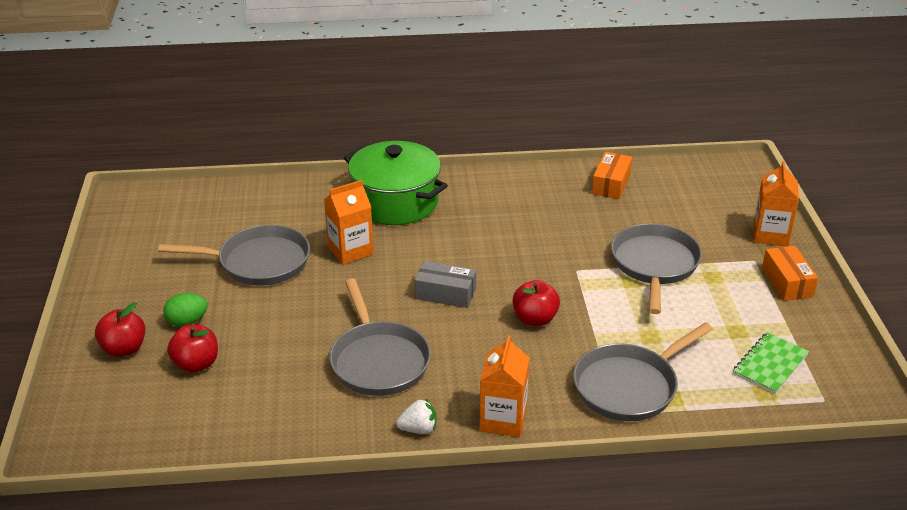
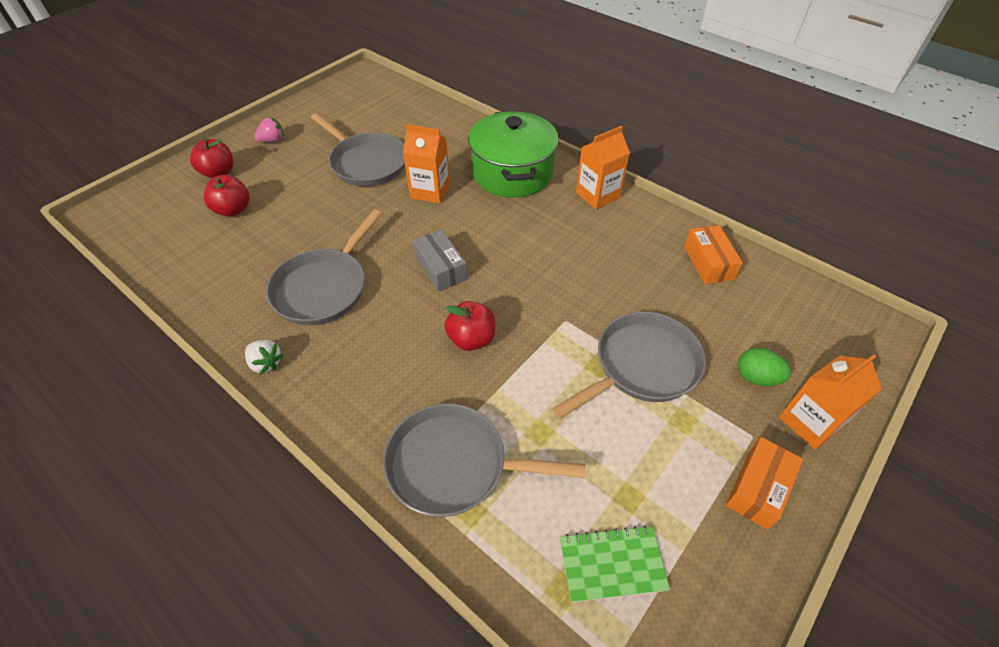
camera: 45 degrees right, 15 degrees up
(130, 295) = (273, 140): none -> pink strawberry
(187, 322) = (272, 177): green egg -> green egg (756, 377)
(503, 420) = (324, 407): orange carton -> orange carton (597, 195)
(611, 184) = (708, 263): orange box -> orange box turned 75 degrees counterclockwise

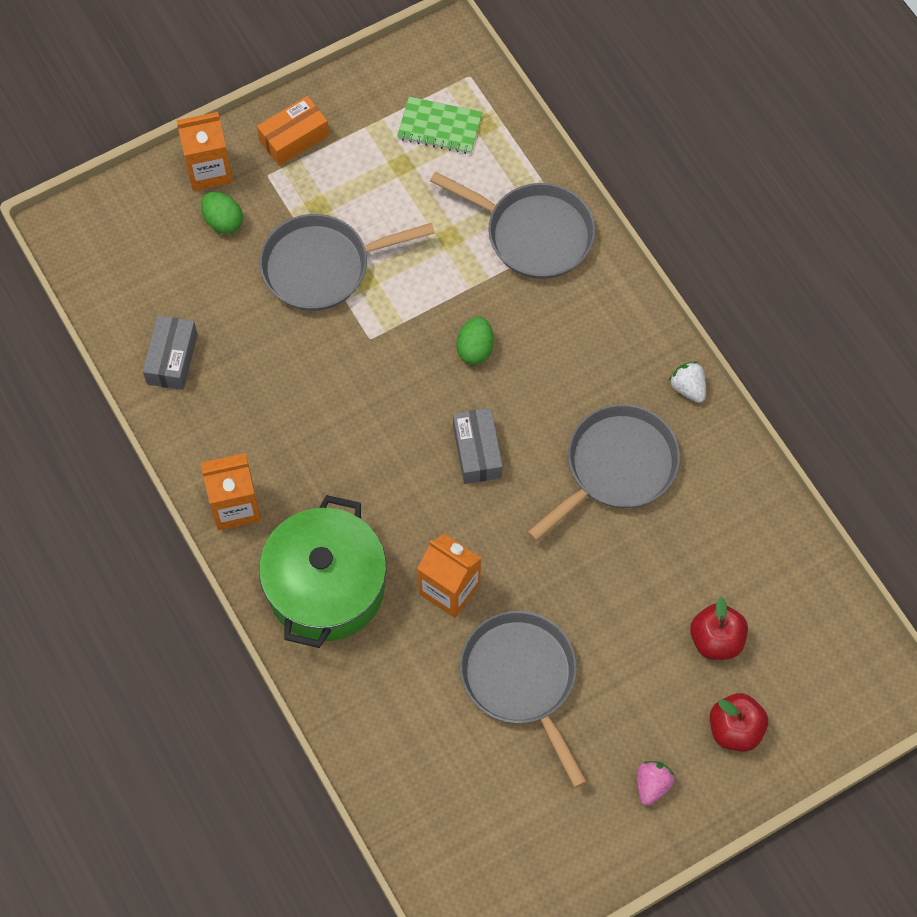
camera: 160 degrees left, 15 degrees up
(273, 140) = (652, 785): pink strawberry -> pink strawberry turned 120 degrees clockwise
(471, 339) = (475, 349): red apple -> green egg
(708, 263) = (172, 359): orange box -> grey box

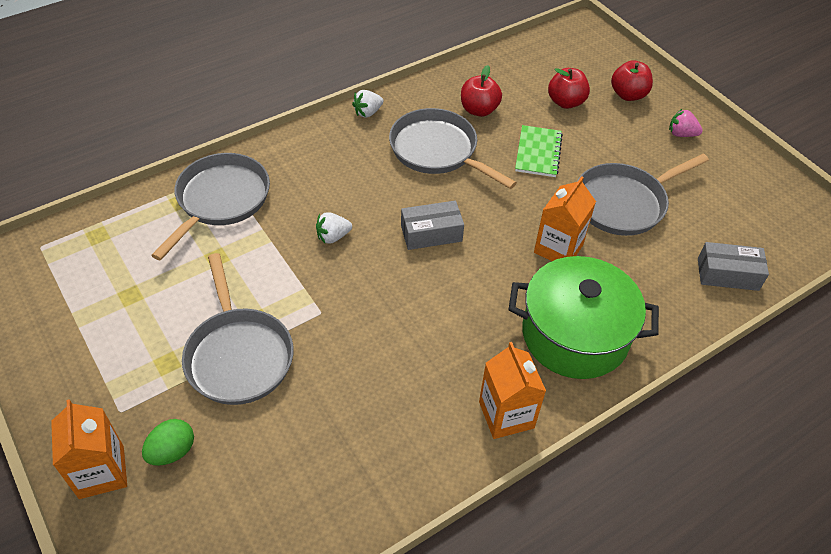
camera: 95 degrees left, 15 degrees down
(172, 359) = (342, 490): grey box -> grey box (727, 274)
(294, 138) = (77, 389): orange box -> none
(439, 127) = (93, 267): green notebook -> green notebook (538, 152)
(475, 349) = (333, 237): green egg -> white strawberry
(696, 524) = (479, 110): none -> red apple

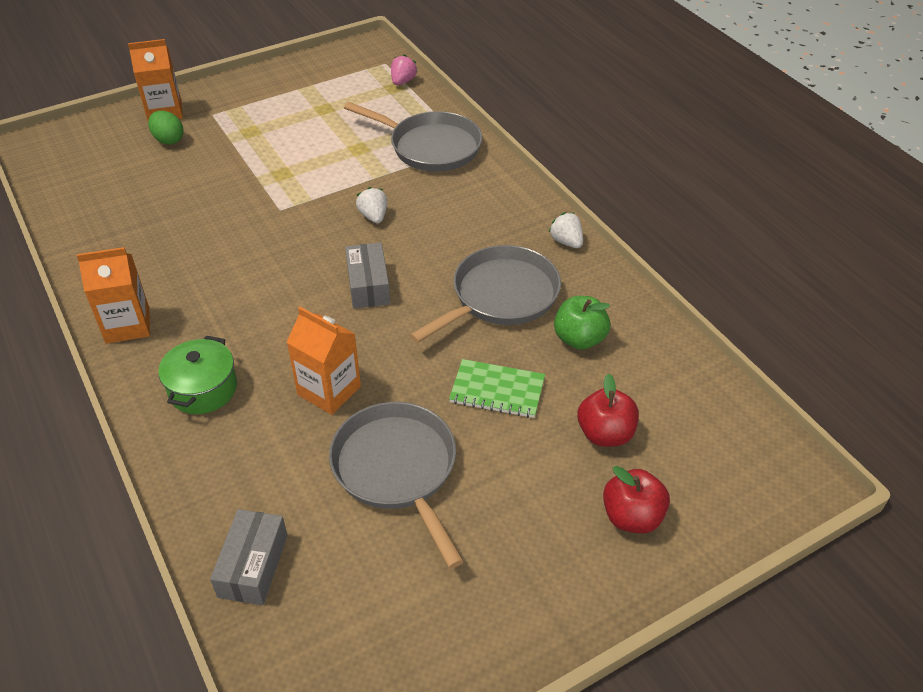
camera: 95 degrees right, 5 degrees down
(238, 355) = (247, 166): grey pan -> none
(479, 110) = (579, 339): red apple -> green apple
(575, 335) = (203, 389): green pot -> green pot, size x0.57
(681, 134) = (540, 573): pink strawberry -> pink strawberry (403, 81)

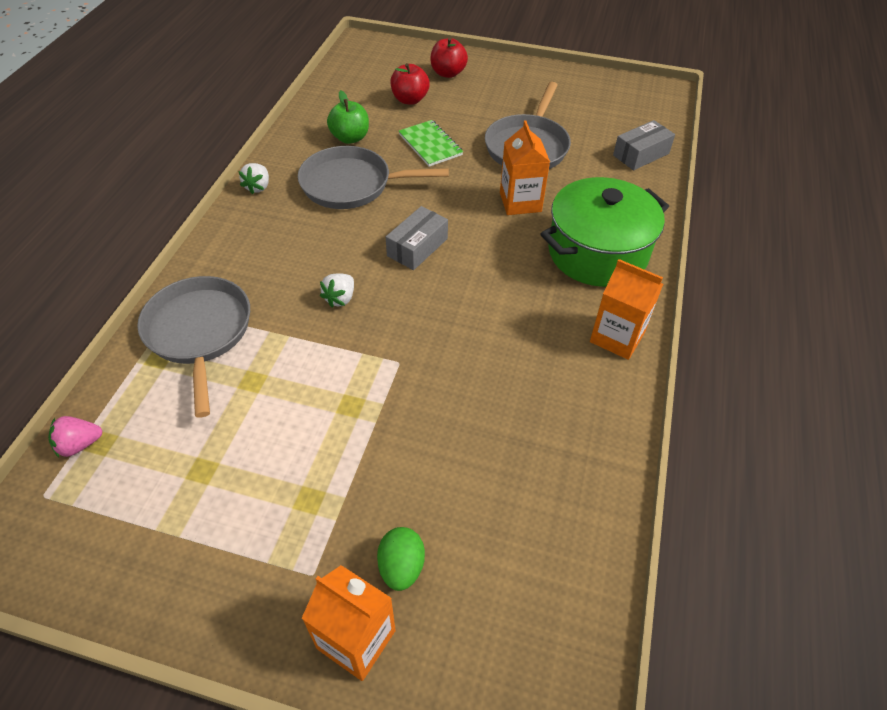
camera: 135 degrees left, 5 degrees up
(203, 389) = (597, 252): green pot -> green pot, size x1.76

